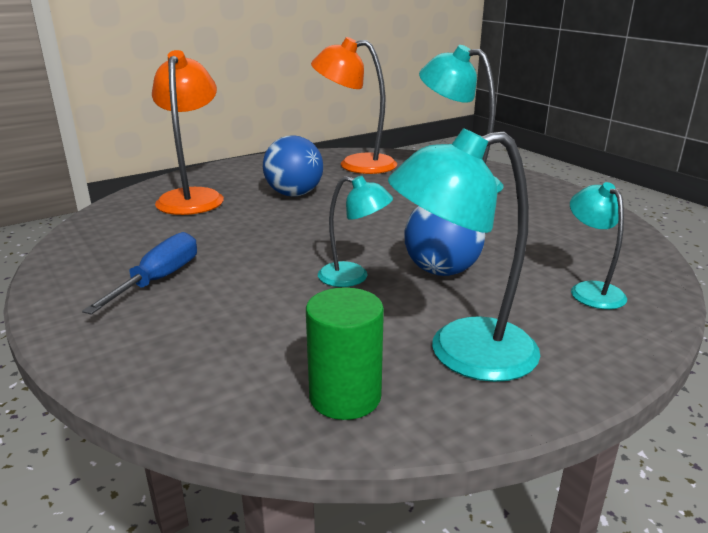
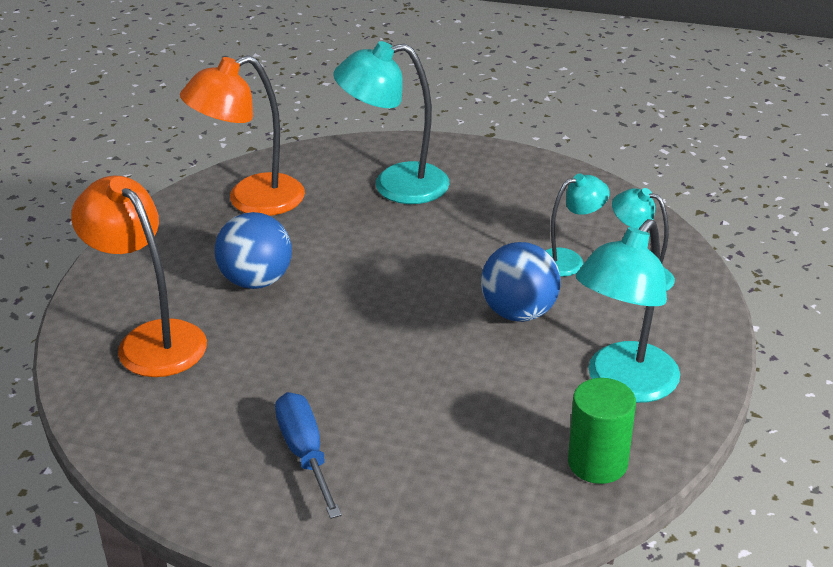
camera: 40 degrees left, 10 degrees up
(353, 277) = (462, 357): turquoise lamp -> turquoise lamp (569, 260)

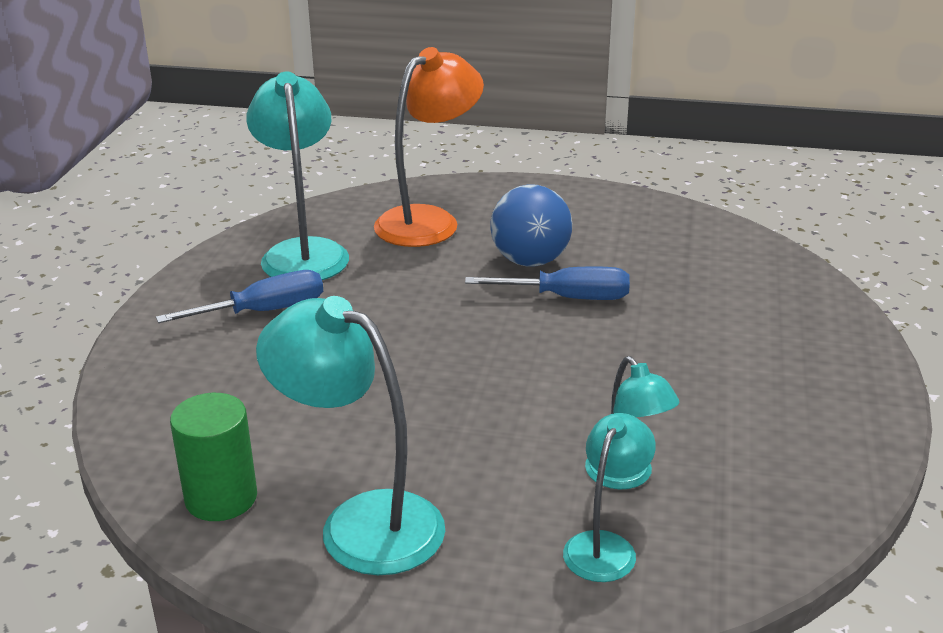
camera: 85 degrees right, 5 degrees down
(251, 200) = (678, 243): orange lamp -> none
(327, 265) = (567, 298): none -> blue screwdriver
(395, 186) = (752, 330): turquoise lamp -> turquoise lamp (303, 252)
(519, 312) = (500, 435): blue ball -> none

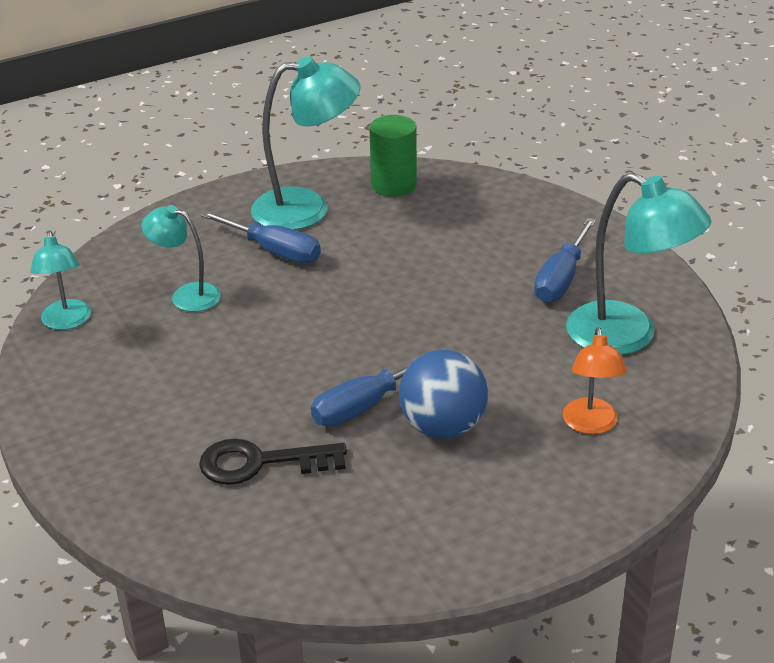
camera: 140 degrees right, 5 degrees up
(429, 221) = (591, 425): orange lamp -> orange lamp, size x0.58
(471, 482) = (274, 251): none -> blue screwdriver
(605, 546) = (165, 257): turquoise lamp -> turquoise lamp (66, 322)
(696, 298) = (261, 463): none -> black key

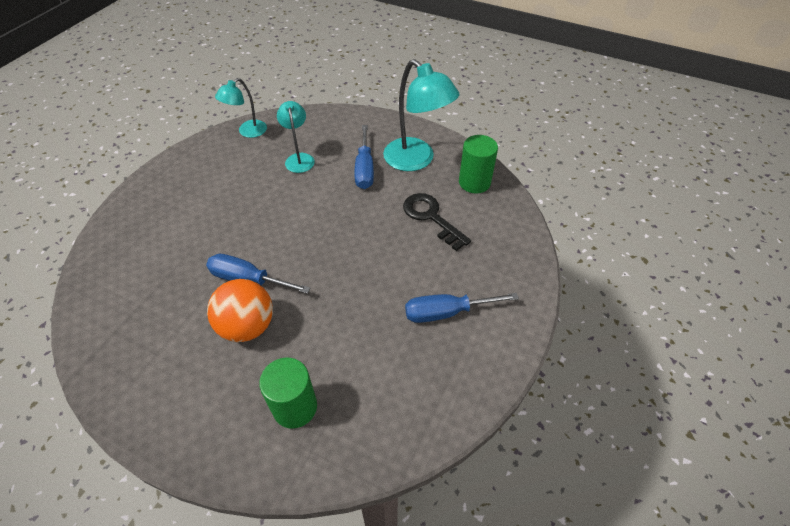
camera: 55 degrees right, 15 degrees up
(261, 463) = (173, 261): black key -> black key (431, 218)
(443, 427) = (247, 326): blue ball -> orange ball
(591, 425) = (295, 407): orange lamp -> green cylinder
(627, 336) = (409, 383): turquoise lamp -> none

